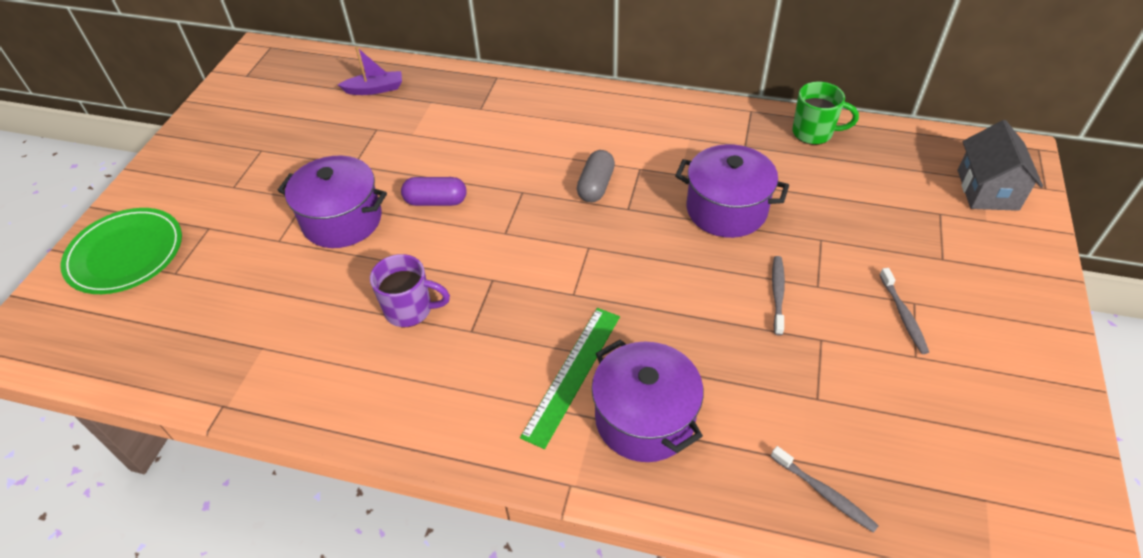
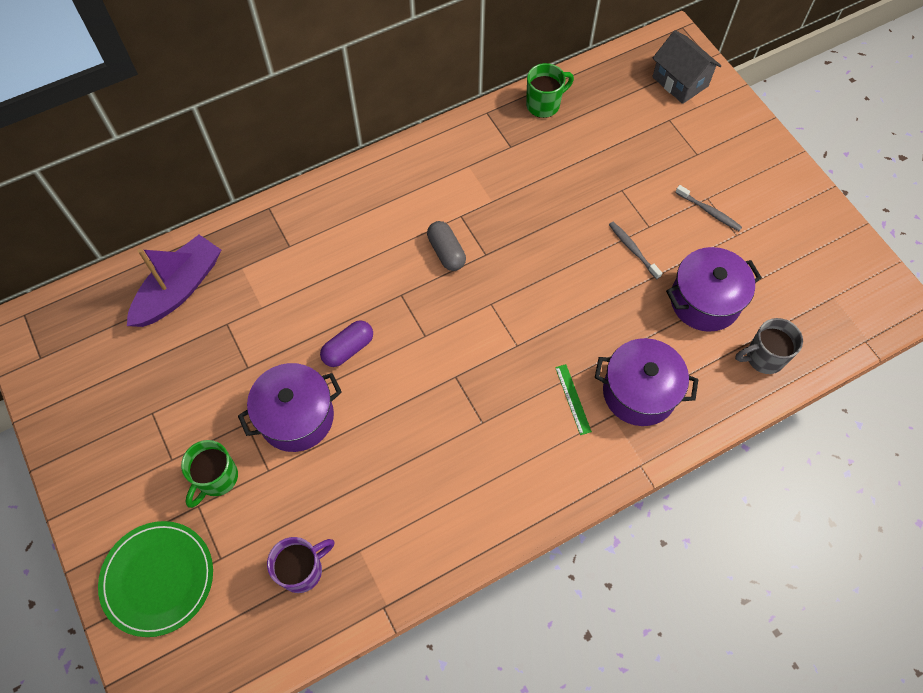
camera: 45 degrees left, 15 degrees up
(242, 220) = (216, 478): none -> green mug
(375, 89) = (179, 289): purple boat -> purple boat, size x1.78
(410, 310) = (427, 441): purple mug -> purple mug (302, 570)
(572, 374) = (573, 399): green ruler -> green ruler, size x0.57
(726, 209) = (547, 208): purple pot -> purple pot (704, 301)
(824, 493) = (763, 357): grey toothbrush -> grey mug

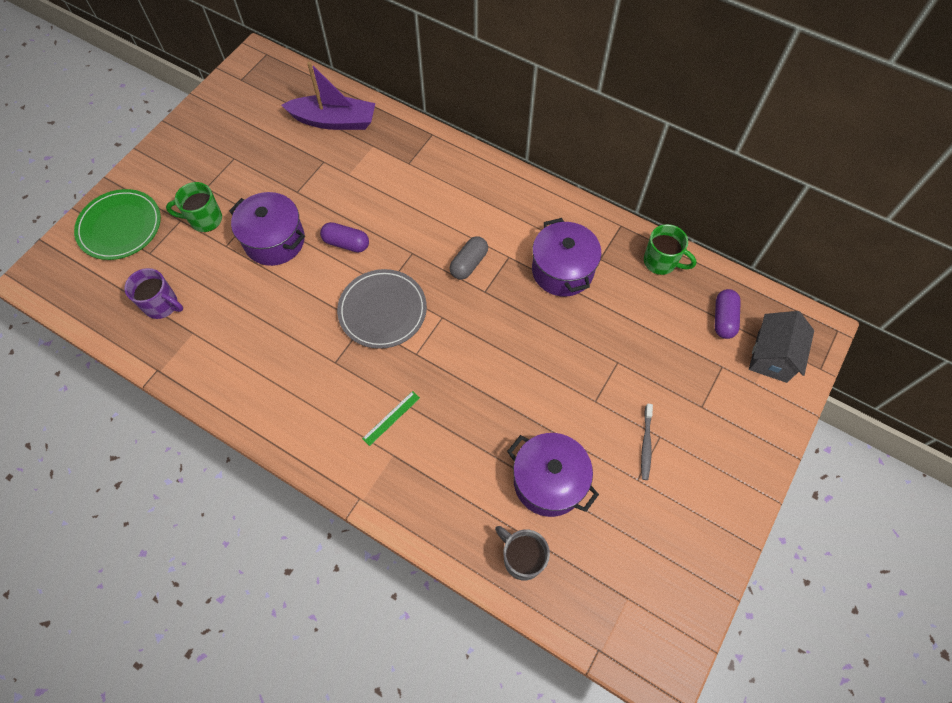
camera: 60 degrees right, 0 degrees up
(450, 352) = (382, 310): none -> grey plate
(626, 93) = (723, 319): none -> purple capsule
(633, 249) = (562, 398): grey toothbrush -> none
(639, 392) = (426, 467): purple pot -> purple pot (562, 270)

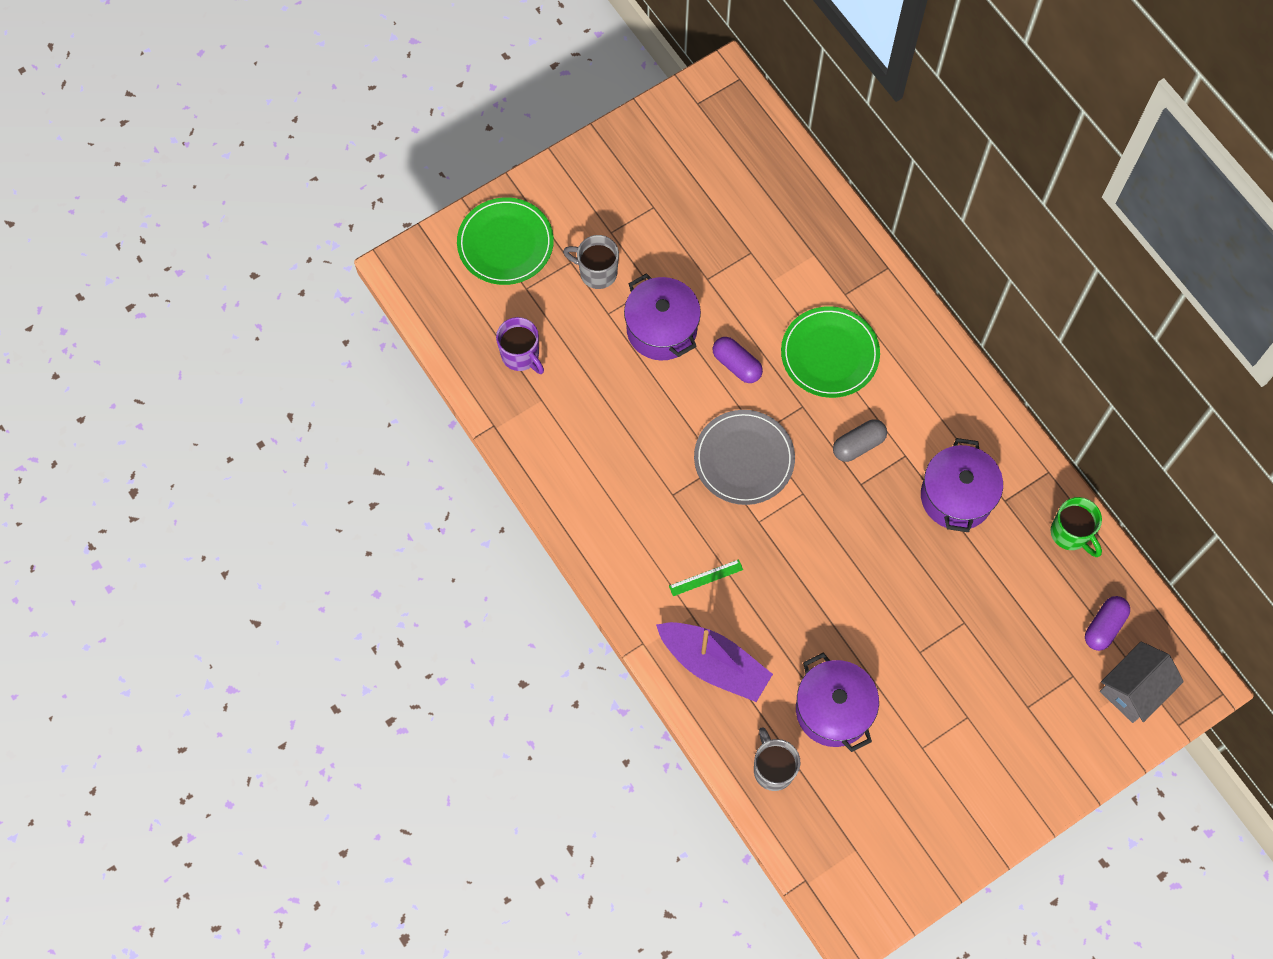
camera: 25 degrees right, 5 degrees up
(205, 219) = (597, 272): green mug -> grey mug
(334, 121) = (783, 204): purple boat -> purple boat (714, 664)
(416, 208) = (829, 354): none -> green plate
(646, 444) = (949, 718): grey toothbrush -> none

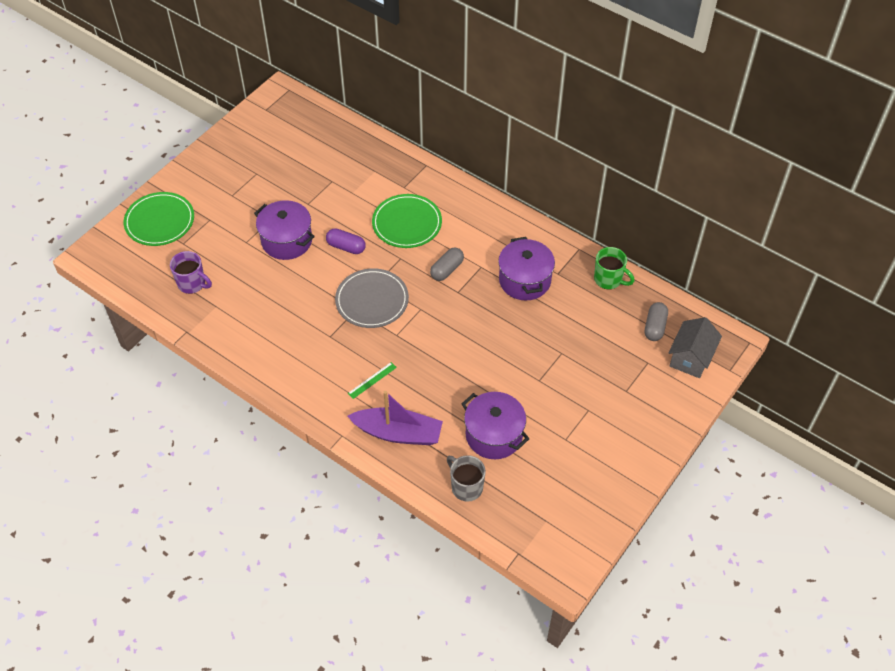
camera: 20 degrees left, 15 degrees down
(597, 272) = (230, 220): grey mug -> none
(1104, 626) = (654, 327): purple capsule -> grey capsule

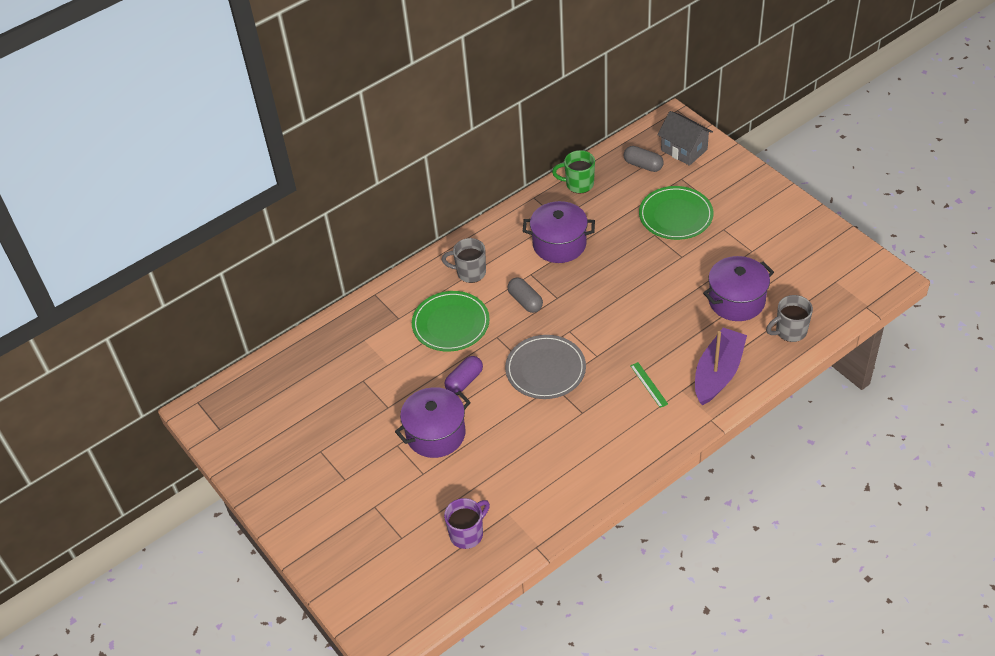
camera: 70 degrees left, 5 degrees down
(159, 221) = (356, 559): green plate -> green plate (675, 215)
(469, 223) = (470, 272): none -> grey mug
(609, 279) = (578, 184): green mug -> green mug turned 135 degrees counterclockwise

